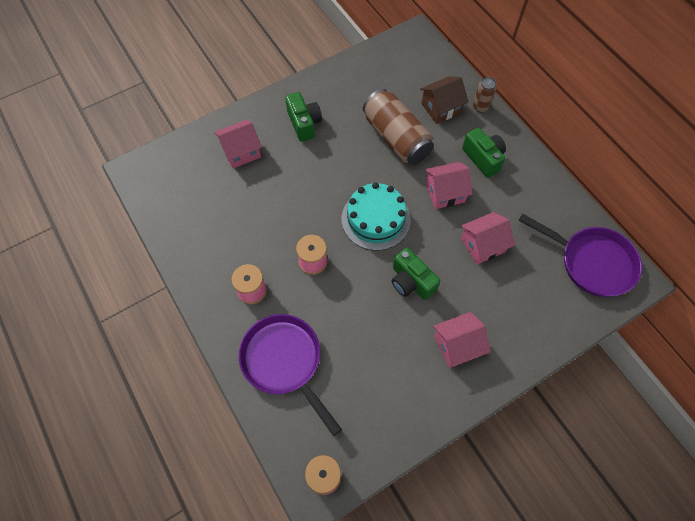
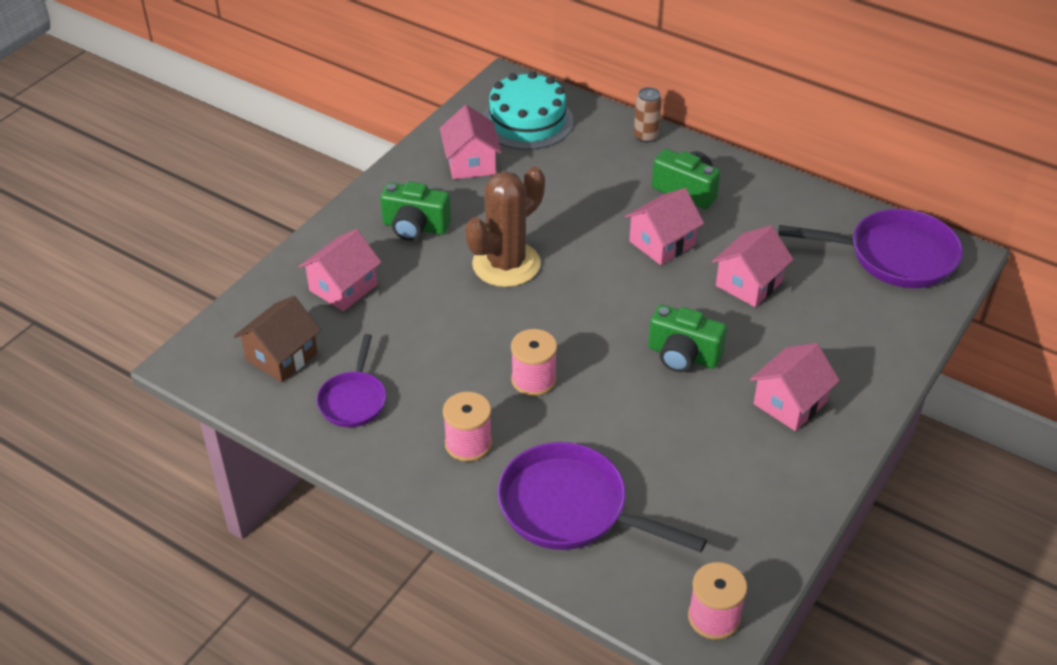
camera: 25 degrees left, 20 degrees down
(206, 233) = (353, 400): none -> purple pan
(304, 123) = (415, 227): green camera -> green camera turned 150 degrees clockwise
(342, 171) = (506, 264): none -> brown cactus
(361, 88) = (471, 163): none -> pink house
(375, 219) = (588, 302): turquoise cake -> turquoise cake (527, 121)
(396, 138) = (556, 204): brown can -> none
(441, 108) = (594, 153): brown house -> brown house (281, 356)

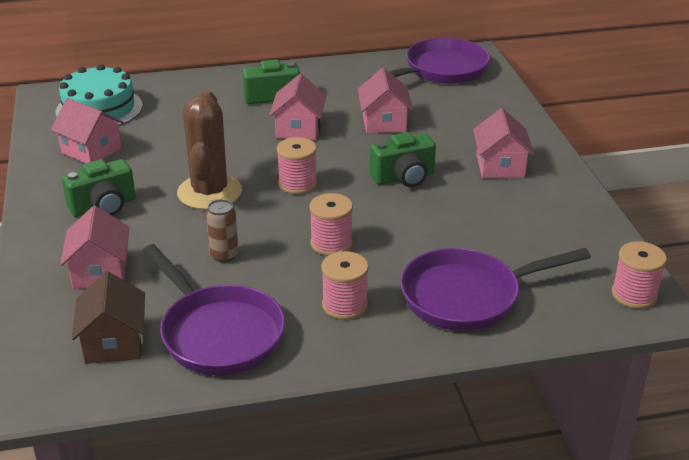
camera: 45 degrees left, 10 degrees down
(353, 400) = (218, 333): purple pan -> purple pan, size x1.72
(584, 302) = (297, 184): none -> pink spool
(646, 136) = (199, 81): brown can -> brown can (224, 255)

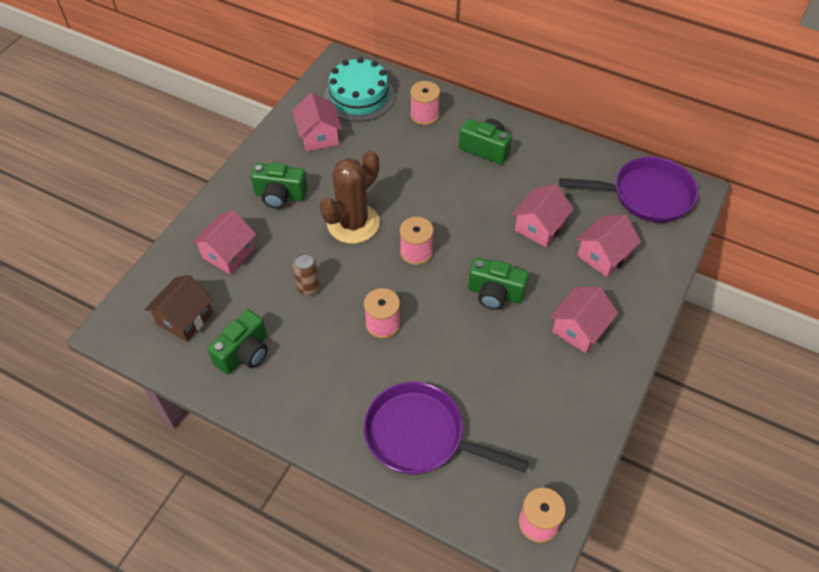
camera: 40 degrees right, 20 degrees up
(218, 333) = (244, 353): purple pan -> green camera
(298, 129) = (470, 196): pink house -> pink house (603, 256)
(344, 305) = (337, 385): pink spool -> pink spool (424, 115)

